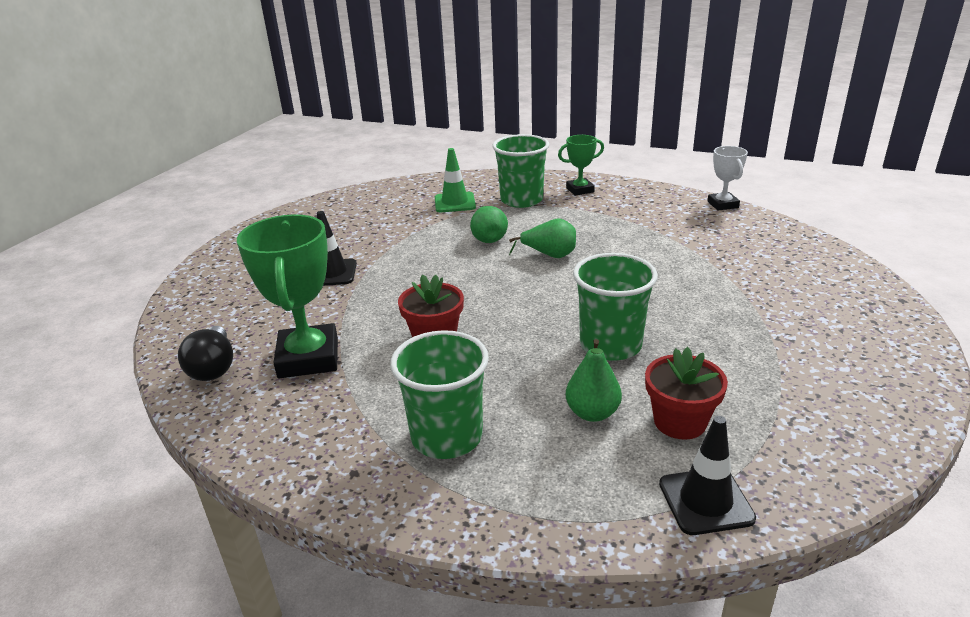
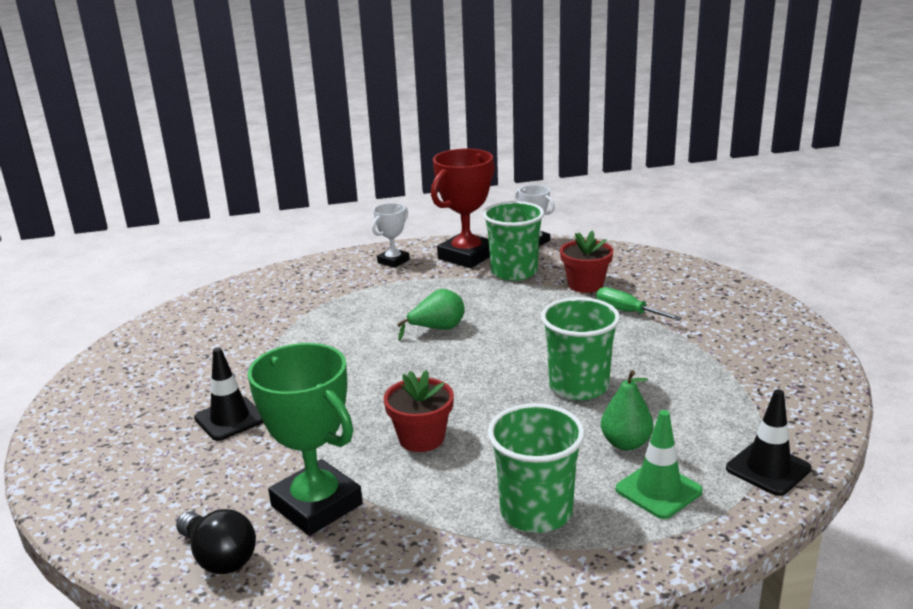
camera: 35 degrees left, 5 degrees down
(455, 203) = (278, 308): green traffic cone -> green traffic cone (658, 490)
(488, 238) = (358, 331): green pear -> none
(521, 200) = (347, 286): green cup -> green cup (514, 272)
(580, 190) = (393, 261): green trophy -> white trophy
(645, 202) = (466, 256): none -> red trophy
(680, 422) = (692, 423): red flower pot -> red flower pot (585, 285)
(738, 294) = (627, 312): none -> green screwdriver

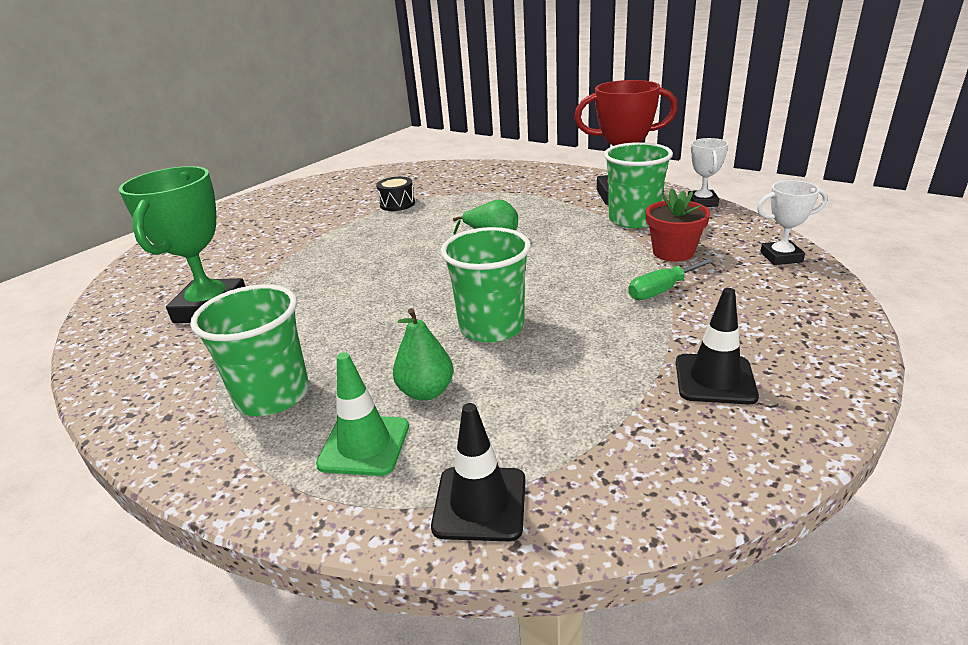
camera: 50 degrees right, 5 degrees up
(219, 557) = (131, 307): black light bulb -> none
(230, 419) = (286, 238): black traffic cone -> black traffic cone (714, 379)
(276, 339) = (397, 204): none -> black drum
(393, 261) = (563, 181): white trophy -> white trophy (781, 257)
(421, 438) = (331, 302): red flower pot -> none
(627, 312) = (662, 290): green screwdriver -> green screwdriver turned 120 degrees counterclockwise

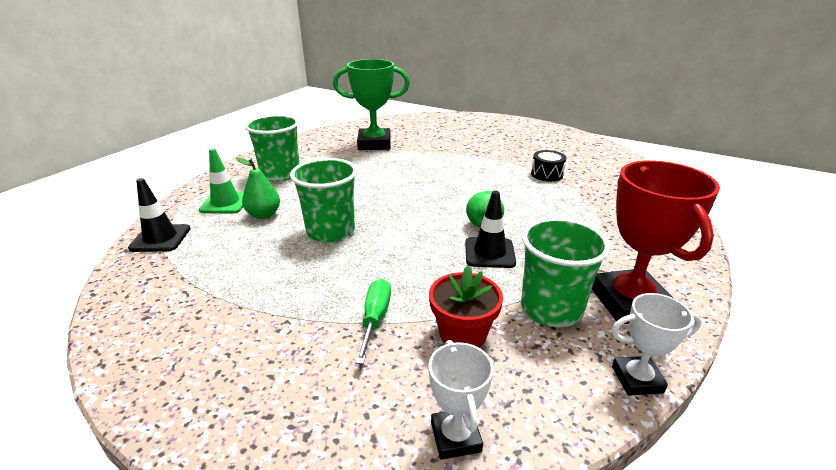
camera: 80 degrees right, 0 degrees up
(662, 290) = (375, 318): green screwdriver -> green screwdriver turned 45 degrees clockwise
(714, 379) = (221, 336): black traffic cone -> black traffic cone (489, 253)

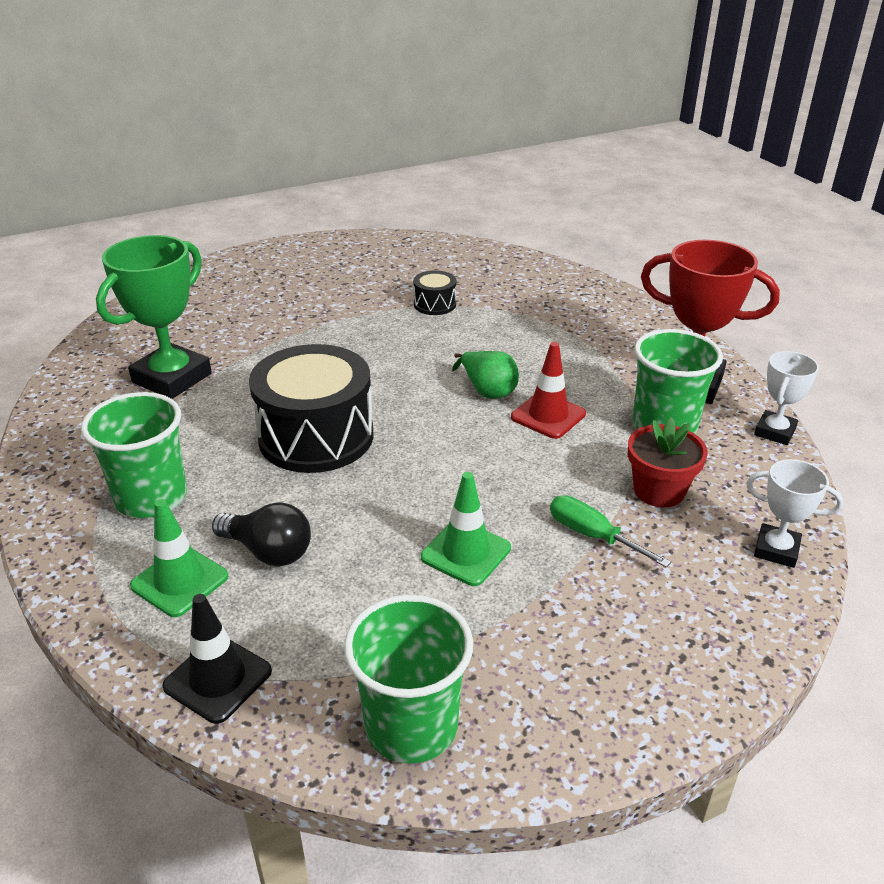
camera: 55 degrees left, 5 degrees up
(264, 215) = (268, 551): green pear -> black light bulb
(312, 273) = (466, 553): none -> green traffic cone
(330, 231) = (384, 506): green cup -> green cup (411, 726)
(371, 191) = (316, 436): none -> black drum
(489, 253) = (548, 415): black traffic cone -> red traffic cone

